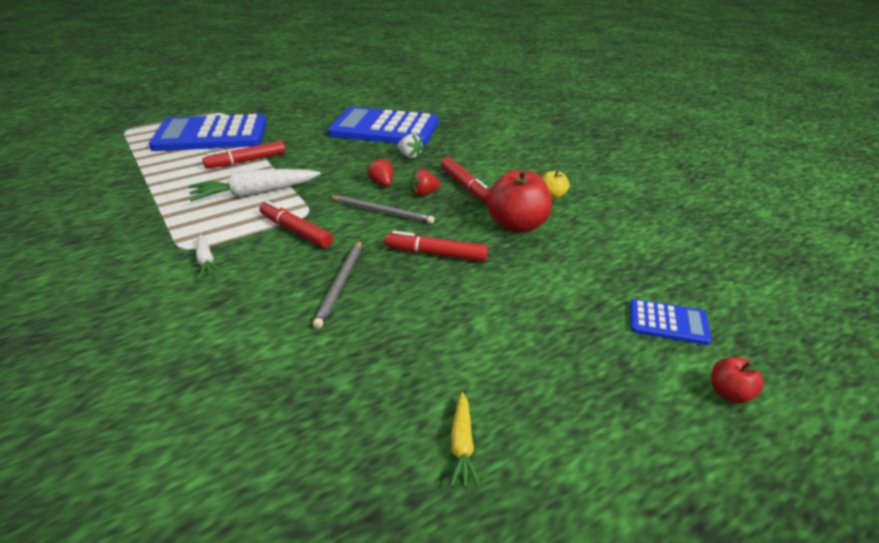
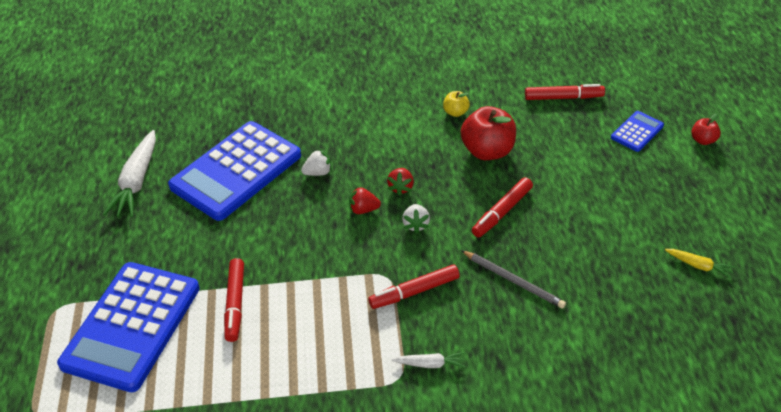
camera: 60 degrees left, 10 degrees up
(255, 193) = (320, 308): white carrot -> white carrot (137, 181)
(382, 211) = (416, 224): grey pencil -> white strawberry
(465, 186) = (404, 156): red marker -> red marker (563, 97)

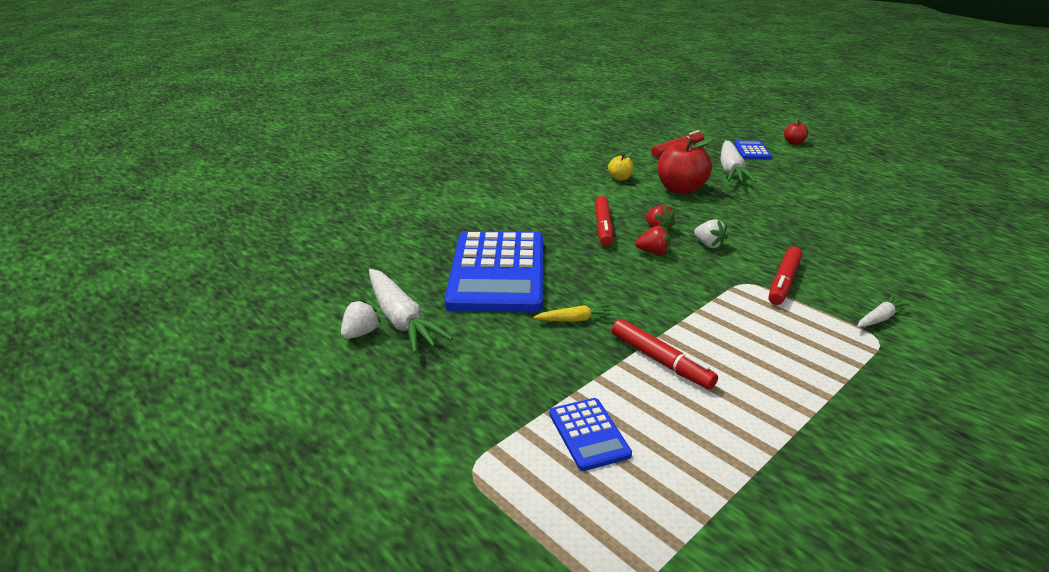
camera: 40 degrees left, 15 degrees down
(132, 326) = (589, 434): blue calculator -> blue calculator, size x0.44
(318, 172) = (575, 246): white strawberry -> white strawberry (361, 333)
(363, 209) = (653, 252): red strawberry -> red strawberry turned 135 degrees counterclockwise
(502, 212) = (752, 215): red marker -> red marker (603, 227)
(513, 281) = (831, 246): grey pencil -> none
(571, 149) = (731, 170): none -> white carrot
(699, 266) = (909, 194): yellow carrot -> yellow carrot (575, 319)

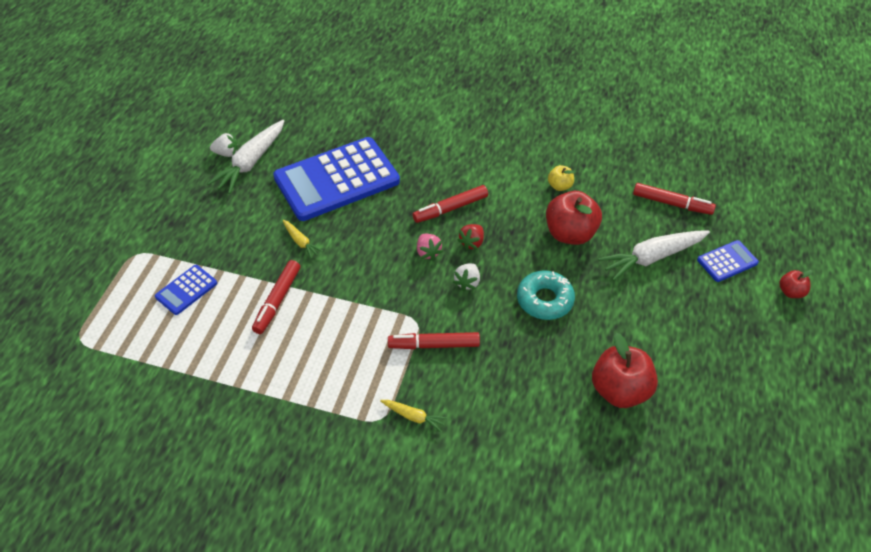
camera: 60 degrees right, 20 degrees up
(653, 252) = (428, 252): red strawberry -> pink strawberry
(753, 219) = (545, 300): none -> turquoise donut
(872, 218) = (620, 390): none -> red apple
(880, 318) = (413, 417): white carrot -> yellow carrot

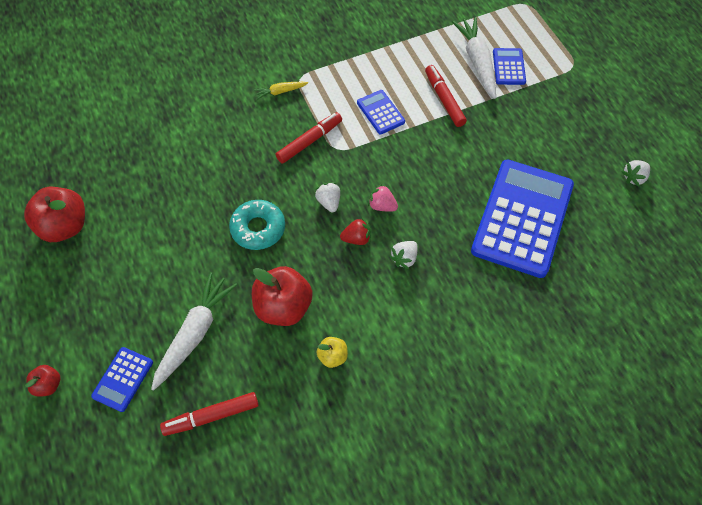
camera: 140 degrees right, 10 degrees up
(251, 162) = (605, 183): white carrot -> white carrot (477, 62)
(301, 242) = (481, 148): yellow carrot -> none
(344, 328) = (380, 112): none -> blue calculator
(450, 208) = (404, 258): red marker -> white strawberry
(472, 243) = (357, 238): red strawberry -> red strawberry turned 90 degrees clockwise
(620, 390) = (153, 196): red apple -> red apple (64, 226)

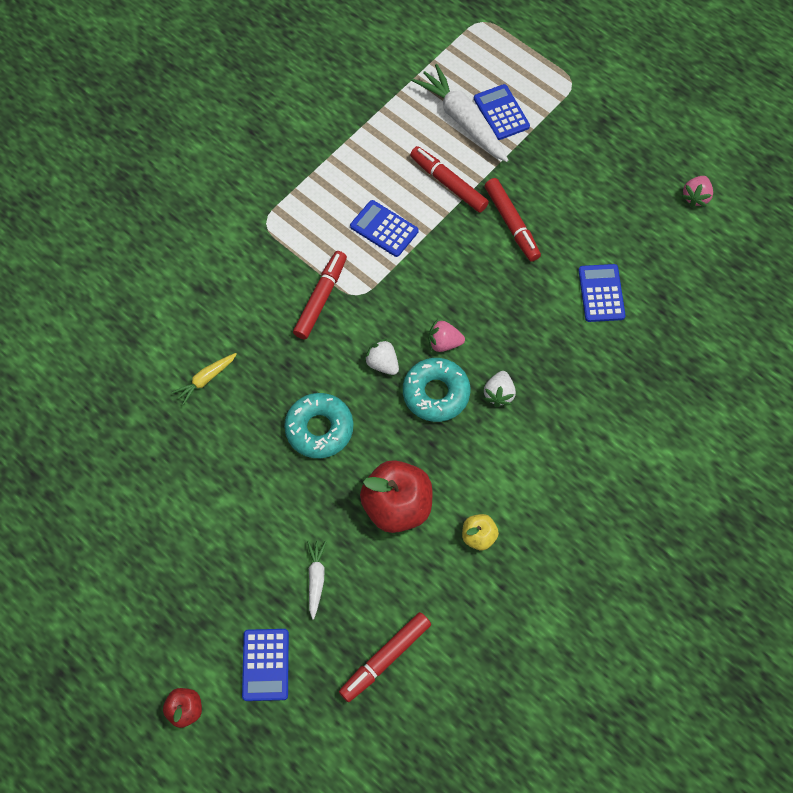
camera: 25 degrees left, 5 degrees up
(64, 226) = (90, 524): red apple -> none
(195, 333) = (316, 579): white carrot -> white carrot, size x0.50
(280, 92) = (252, 250): yellow carrot -> yellow carrot (206, 379)
(357, 238) = (436, 393): red strawberry -> turquoise donut
(477, 143) = (511, 224): none -> red marker
(522, 218) = (601, 293): blue calculator -> blue calculator, size x0.44
(634, 178) = (695, 197): white strawberry -> pink strawberry

